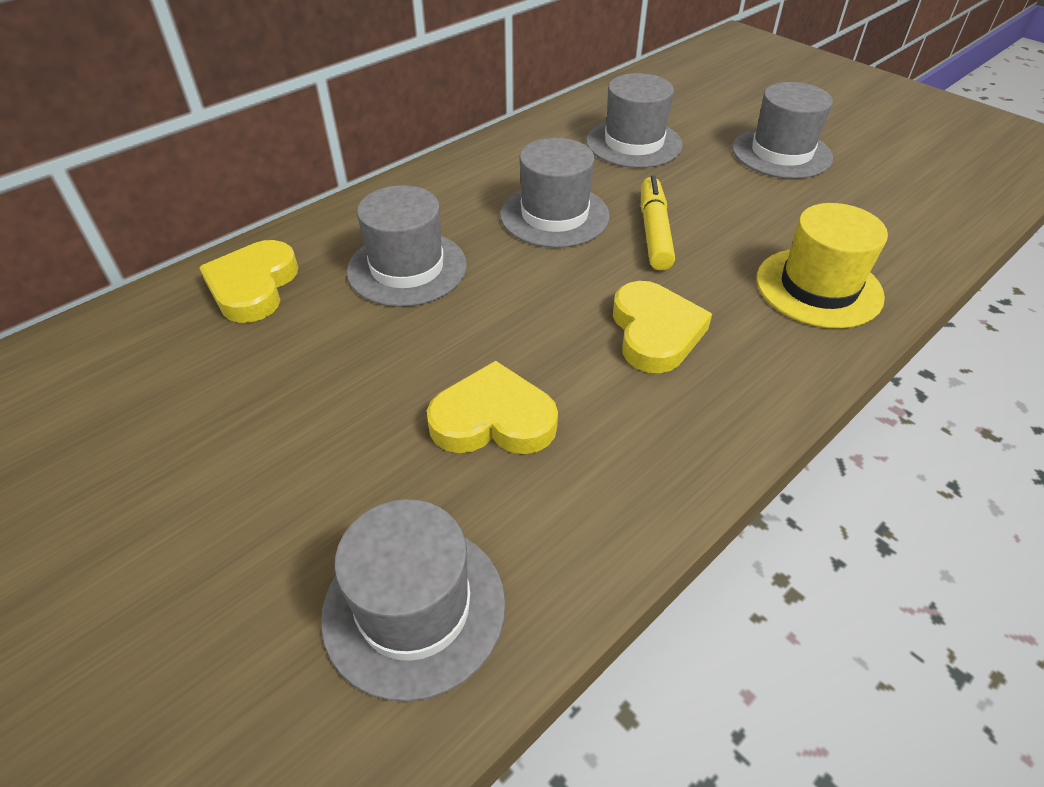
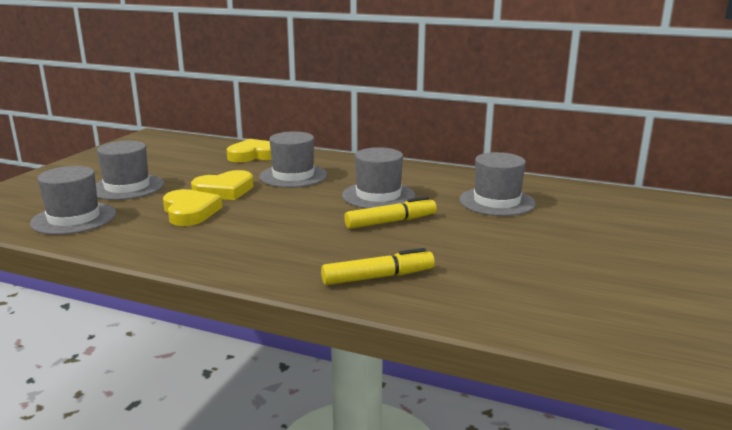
camera: 65 degrees right, 25 degrees down
(655, 332) = (285, 235): yellow heart -> yellow heart (224, 190)
(781, 153) = (559, 248): grey hat -> grey hat (127, 187)
(818, 287) = (378, 277): yellow hat -> yellow marker

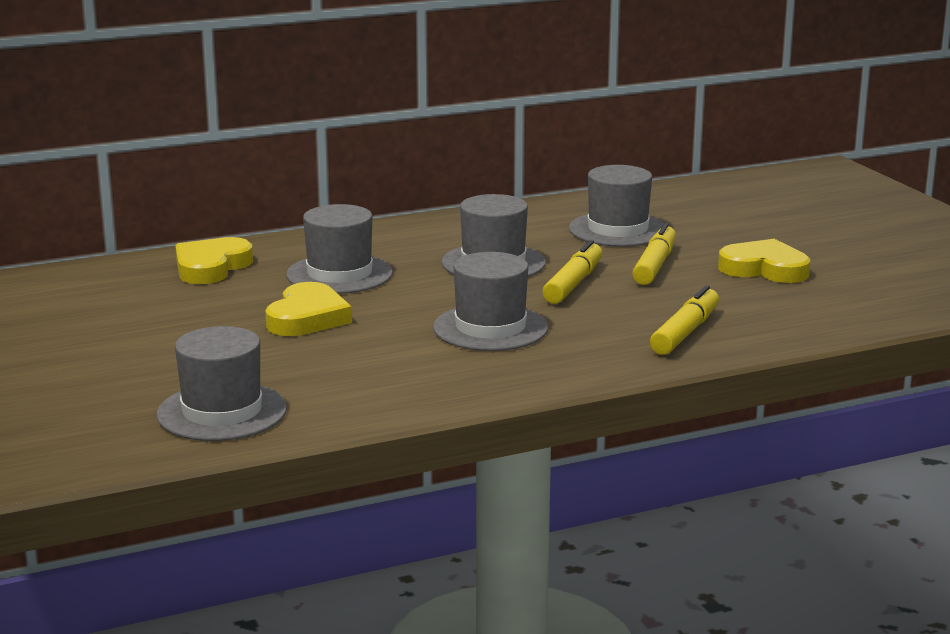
camera: 45 degrees left, 0 degrees up
(127, 187) = (167, 359): grey hat -> grey hat (490, 328)
(190, 212) = (341, 352): yellow heart -> yellow heart (764, 269)
(466, 229) = (655, 265): none -> yellow marker

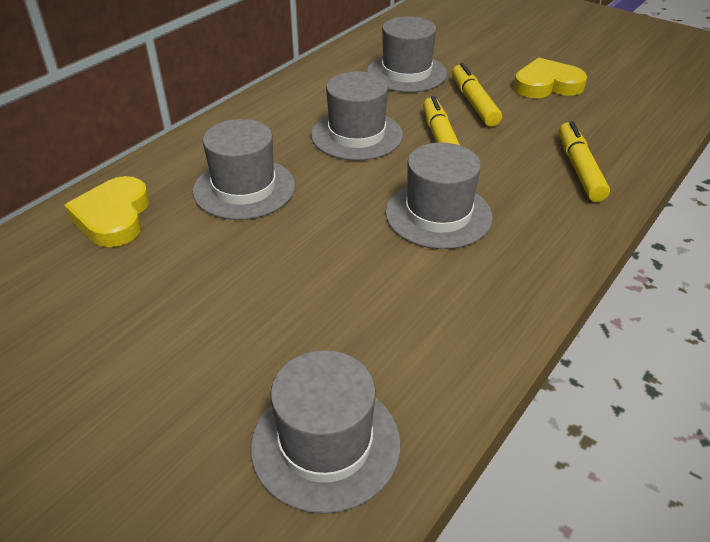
camera: 30 degrees left, 20 degrees up
(307, 318) = (271, 257): yellow heart -> none

